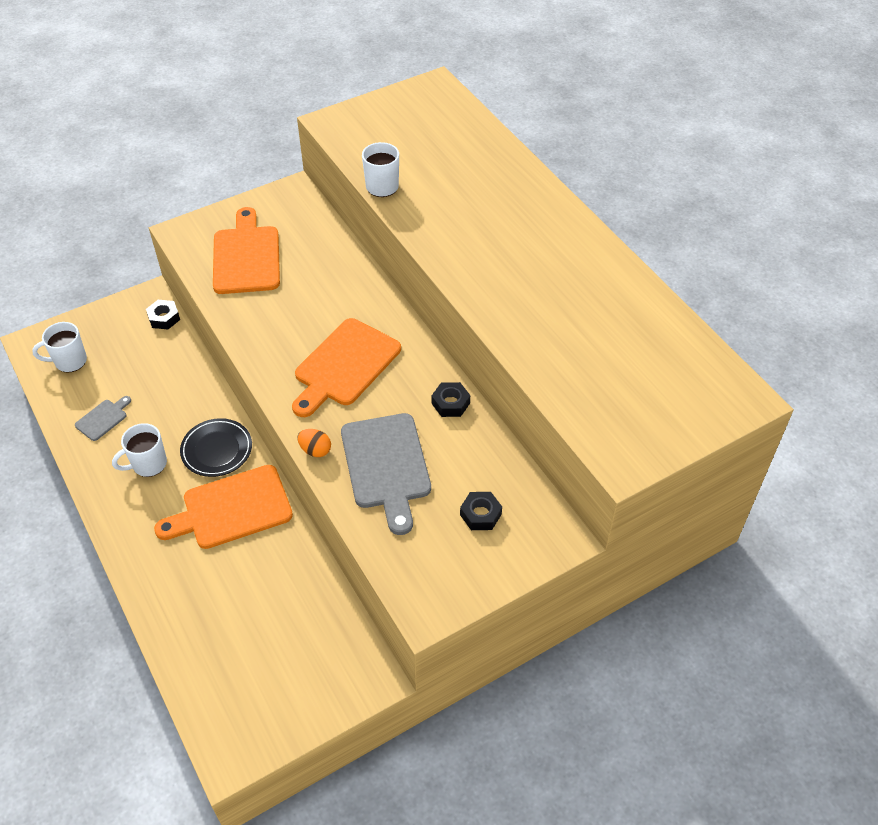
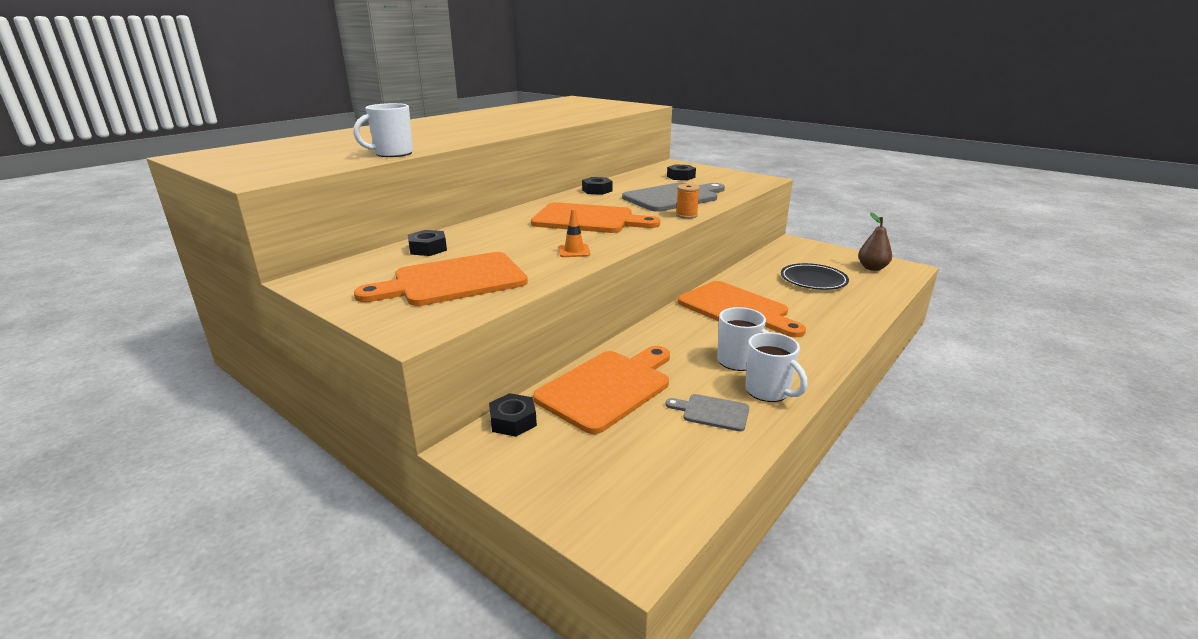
camera: 110 degrees left, 25 degrees down
(69, 361) = (644, 482): white mug -> white mug (768, 391)
(168, 373) = (608, 388): none -> orange cutting board
(217, 450) = (684, 331): black plate -> black plate (813, 280)
(250, 713) = (872, 268): none -> brown pear
(264, 334) = (574, 251): none -> orange traffic cone
(315, 450) = (686, 215): orange egg -> orange spool
(324, 249) = (428, 249): none -> black nut

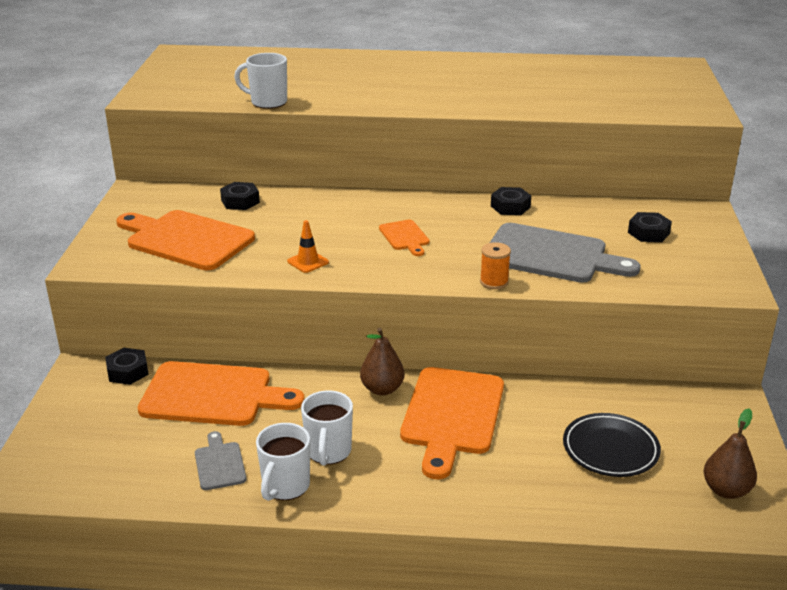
camera: 55 degrees right, 5 degrees up
(588, 219) = (405, 237): orange cutting board -> orange cutting board, size x0.48
(680, 321) = (382, 389): none -> brown pear

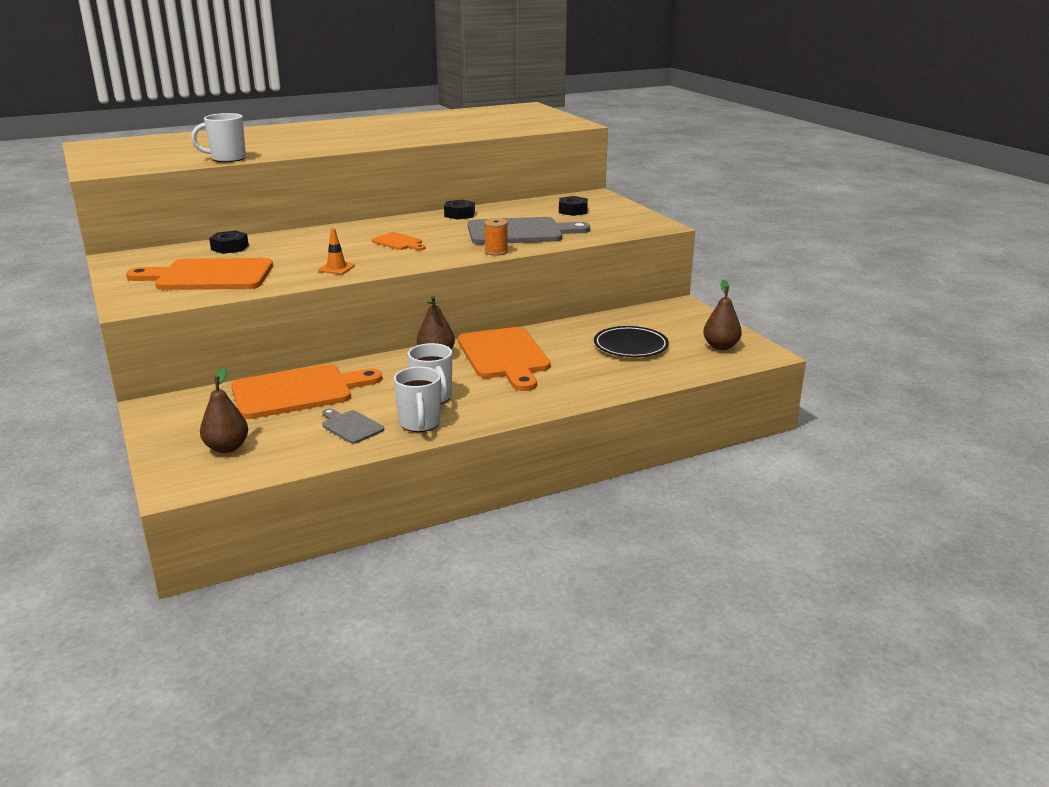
camera: 30 degrees left, 5 degrees down
(94, 450) = (227, 448): none -> brown pear
(128, 371) = (201, 397): black nut -> none

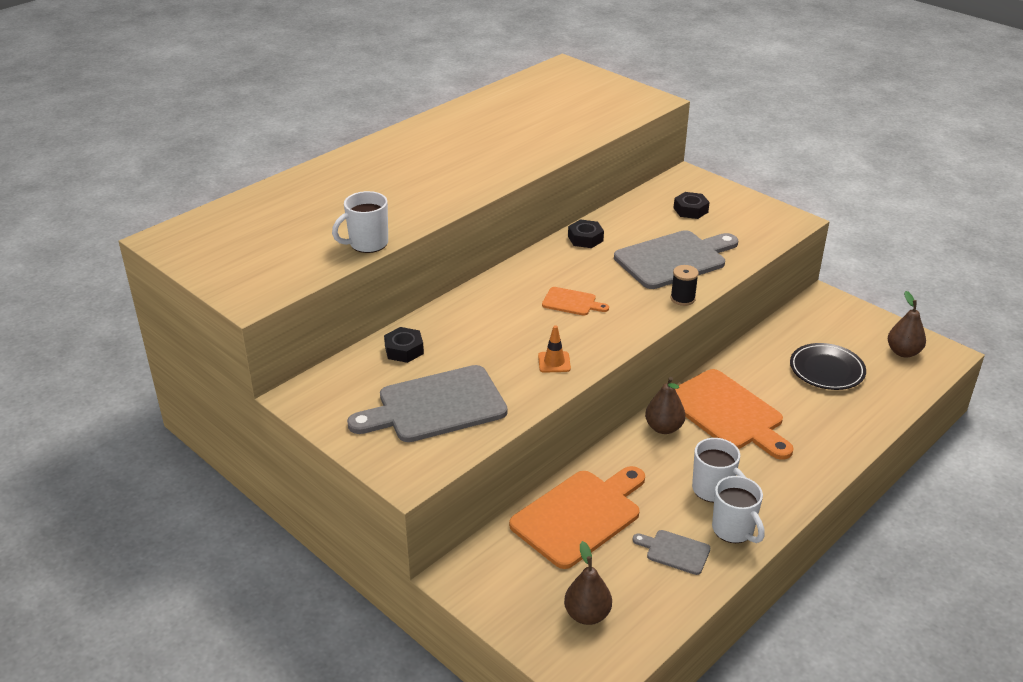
camera: 20 degrees left, 10 degrees up
(209, 276) = (436, 406): orange cutting board -> grey cutting board
(496, 252) = (682, 298): orange spool -> black spool

